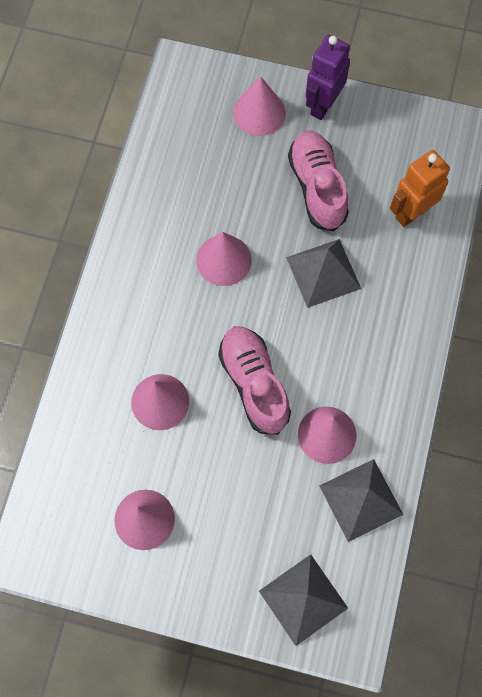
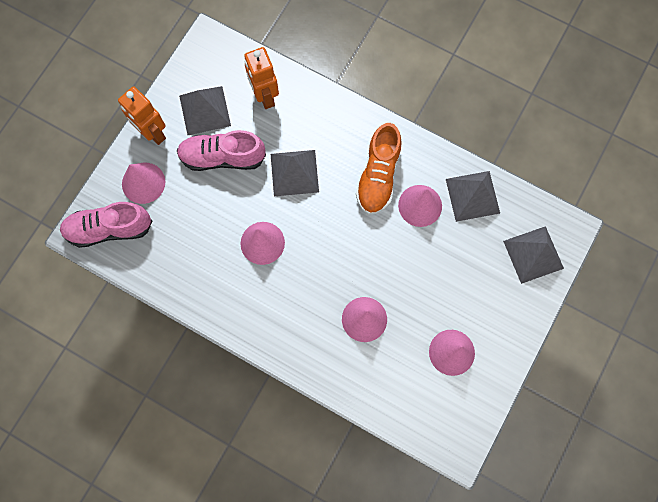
camera: 75 degrees left, 5 degrees up
(254, 383) = (368, 246): pink shoe -> pink shoe (109, 229)
(323, 105) = (153, 133): purple robot -> orange robot
(350, 373) = (378, 176): none -> orange shoe
(370, 151) = (205, 110): none -> grey pyramid

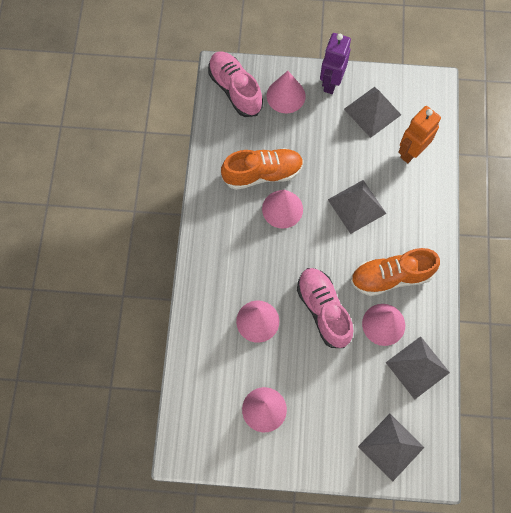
camera: 65 degrees right, 5 degrees down
(153, 133) = (331, 82): orange robot -> purple robot
(216, 244) = (263, 173): none -> orange shoe
(222, 157) = (339, 144): pink shoe -> pink shoe (323, 310)

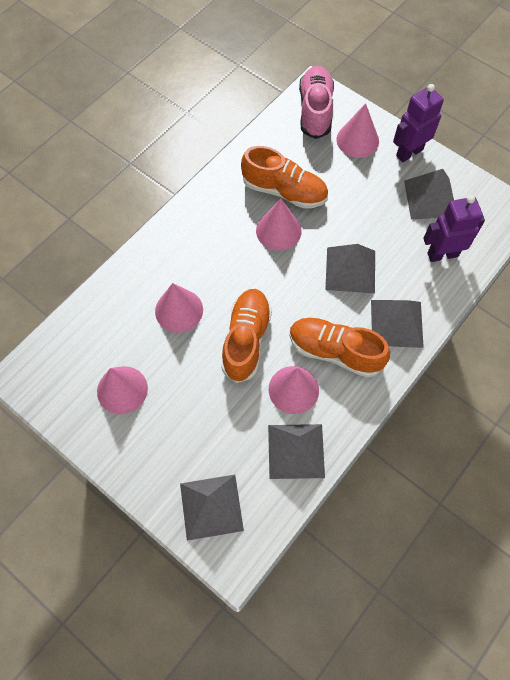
camera: 35 degrees right, 5 degrees down
(323, 310) = (246, 340): pink shoe -> orange shoe
(411, 152) = (442, 254): orange robot -> purple robot
(417, 226) = (396, 323): none -> grey pyramid

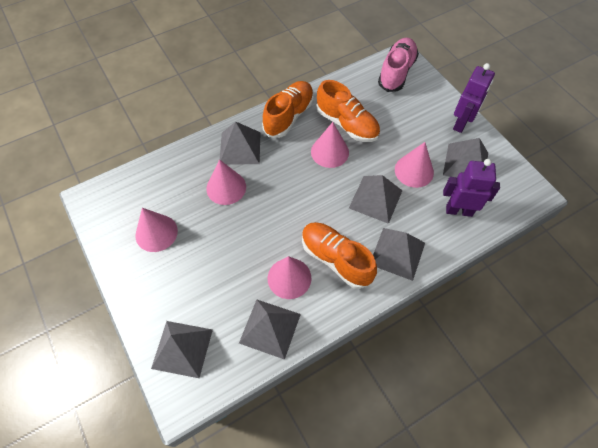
camera: 20 degrees right, 5 degrees down
(174, 258) = (240, 148): none -> grey pyramid
(246, 340) = (268, 226): orange shoe -> orange shoe (289, 116)
(357, 140) = (422, 103): pink cone -> pink cone (414, 171)
(409, 152) = (461, 123): purple robot -> purple robot turned 135 degrees clockwise

